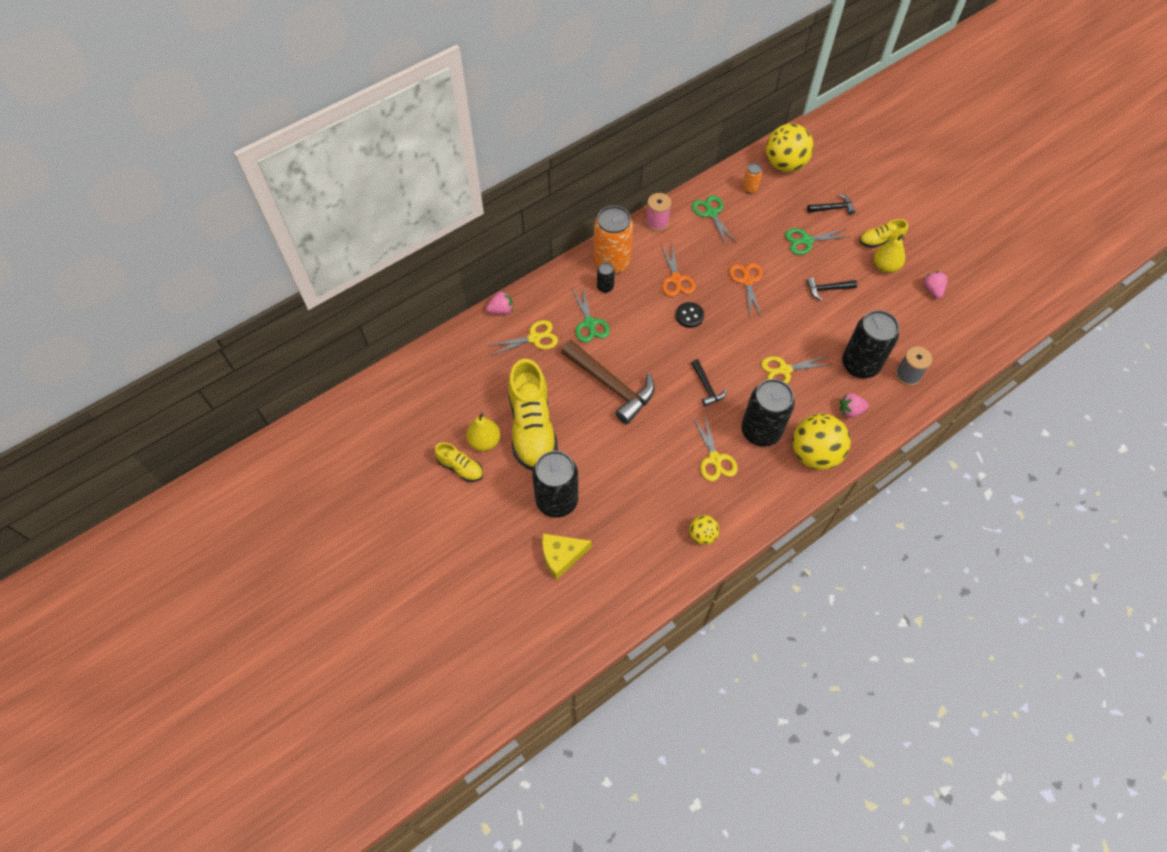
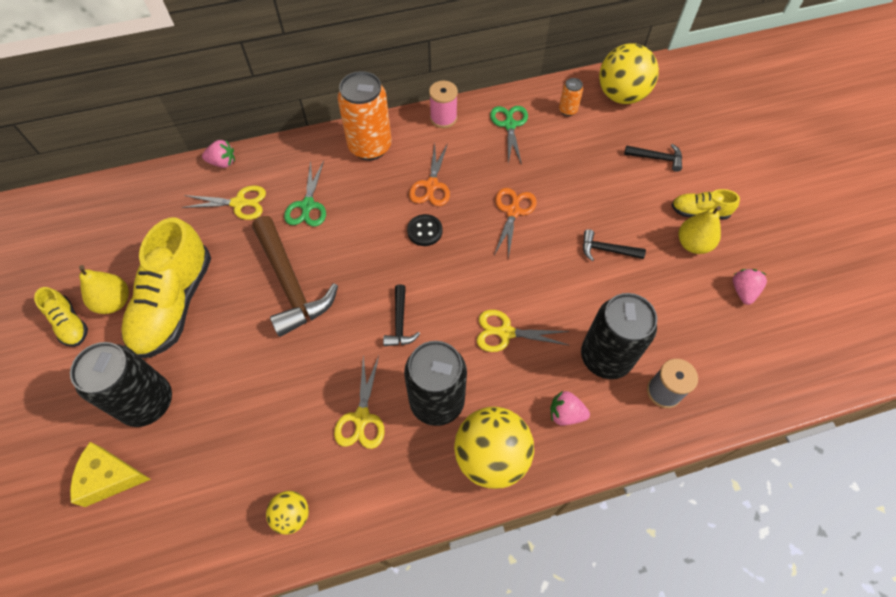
camera: 20 degrees right, 0 degrees up
(605, 287) = (347, 171): black can -> none
(806, 241) = (606, 186): green scissors -> none

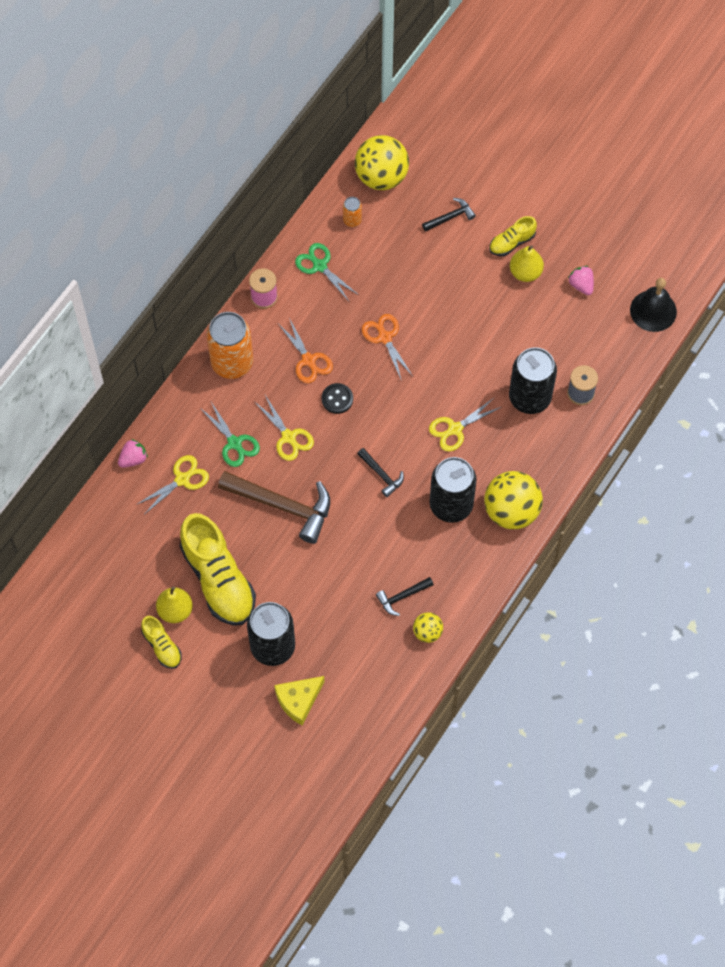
camera: 40 degrees left, 5 degrees up
(70, 324) = (162, 646): yellow shoe -> yellow shoe turned 45 degrees clockwise
(361, 418) = (415, 550): yellow scissors -> yellow scissors (289, 437)
(565, 414) = (534, 452): pink strawberry -> none
(607, 250) = (472, 320): black hammer -> black hammer (402, 597)
(807, 366) = (653, 311): none -> black bell

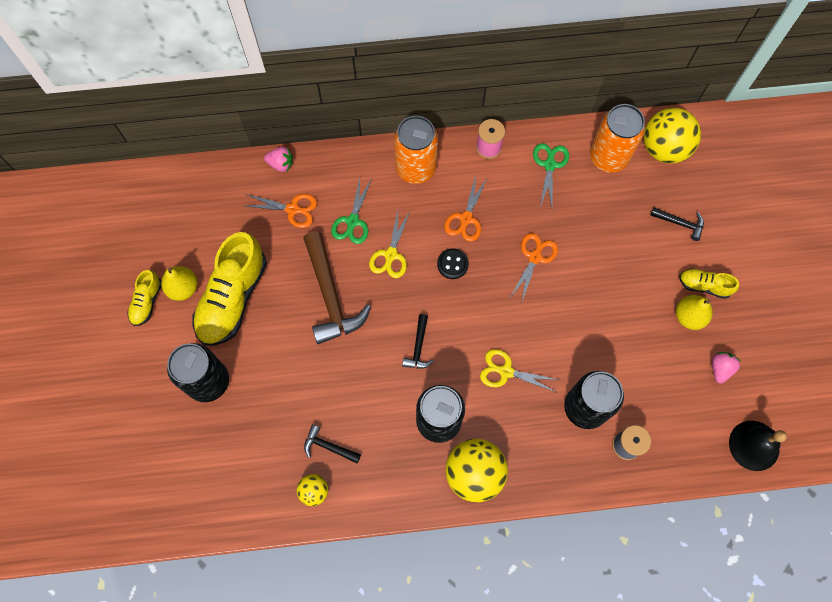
camera: 50 degrees right, 5 degrees up
(182, 479) = (293, 209): yellow scissors -> orange scissors
(298, 700) = (178, 437): yellow cheese -> none
(352, 220) = (608, 157): orange can -> orange can, size x2.21

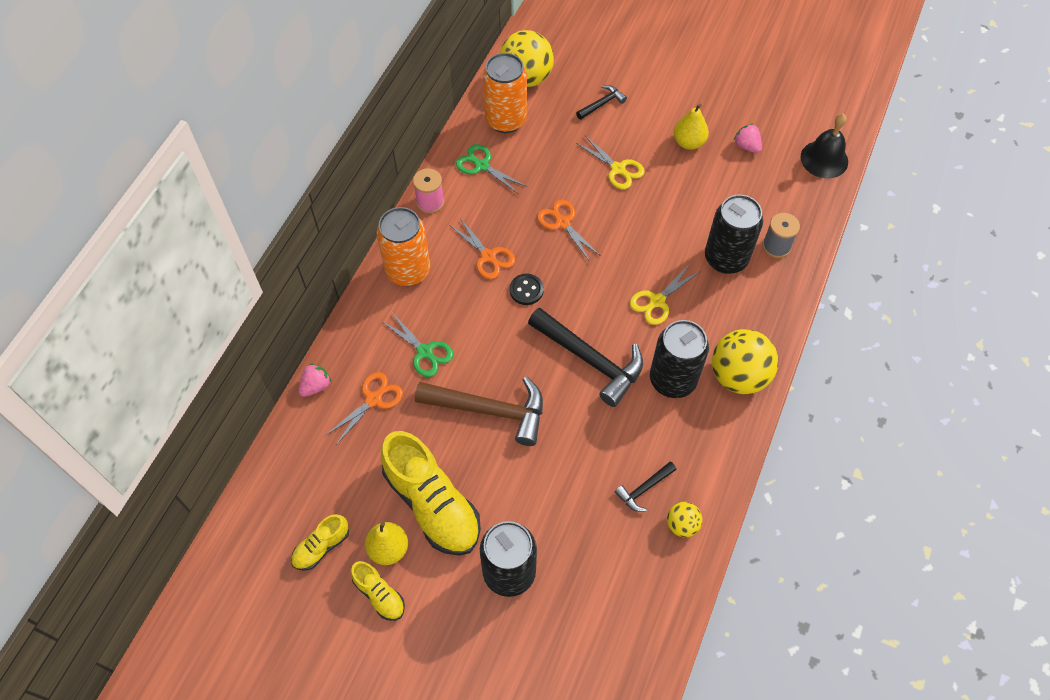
camera: 60 degrees left, 10 degrees down
(391, 255) = (483, 337): yellow scissors -> yellow scissors (618, 169)
(418, 347) = (590, 360): black hammer -> black hammer, size x2.05
(704, 286) = (668, 118): yellow shoe -> yellow shoe (321, 547)

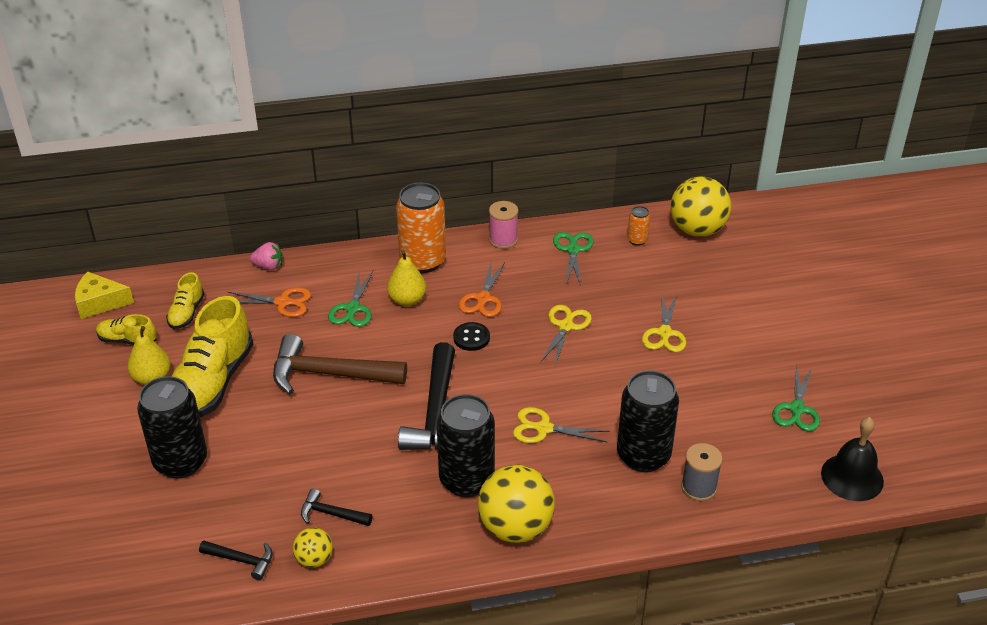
camera: 55 degrees right, 20 degrees down
(248, 548) = (100, 303): none -> yellow cheese
(379, 594) = (107, 393): yellow shoe -> yellow shoe (186, 313)
(490, 410) = (329, 374): brown hammer -> brown hammer turned 120 degrees clockwise
(505, 120) = (637, 240): orange can -> orange can, size x0.45
(562, 223) = (566, 326): orange scissors -> yellow scissors
(602, 104) = (726, 288): black hammer -> black hammer (242, 560)
(688, 142) = (751, 366): yellow pear -> yellow pear (407, 300)
(746, 146) = (797, 409): pink strawberry -> green scissors

